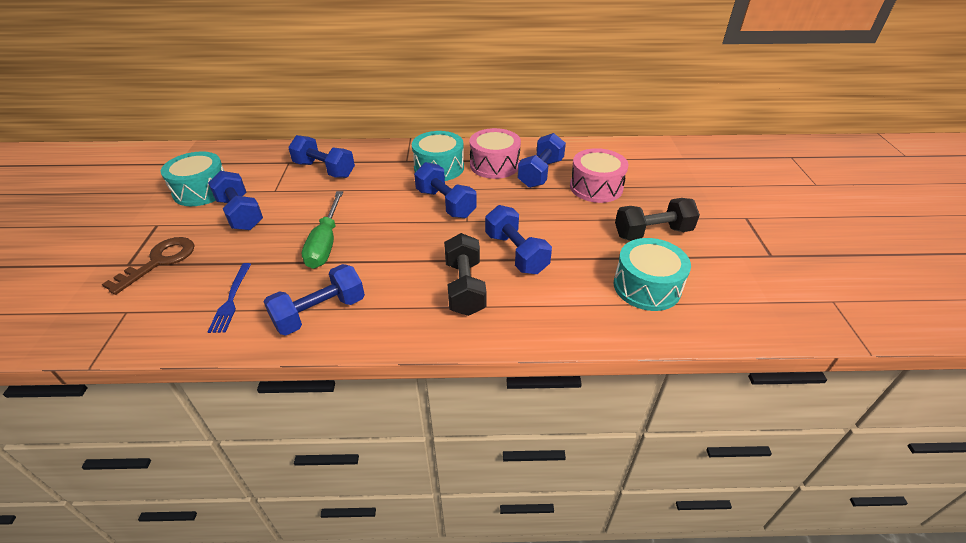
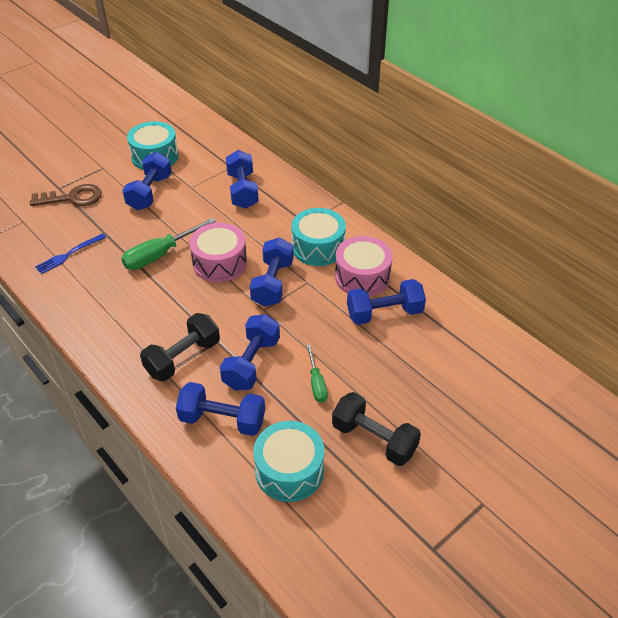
camera: 50 degrees right, 5 degrees up
(320, 313) = (92, 302): blue dumbbell -> blue dumbbell (222, 420)
(573, 232) = (316, 383): none -> green screwdriver
(596, 187) = (405, 363): pink drum -> pink drum (220, 263)

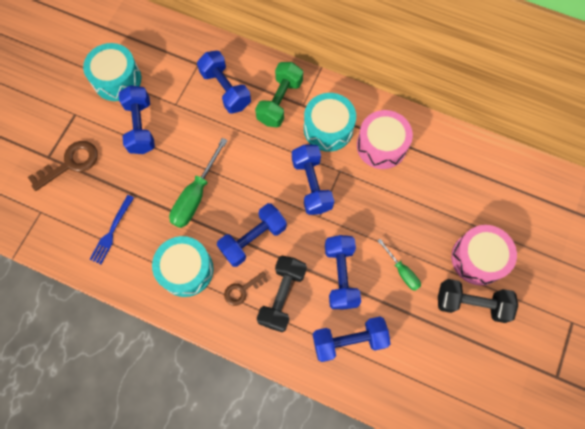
camera: 25 degrees left, 25 degrees up
(149, 339) = (242, 290): none -> brown key
(220, 263) = (254, 182): pink drum -> pink drum (478, 258)
(285, 214) = (280, 102): none -> green dumbbell
(289, 470) = (424, 361): turquoise drum -> turquoise drum (186, 270)
(384, 313) = (418, 177): blue dumbbell -> blue dumbbell (253, 239)

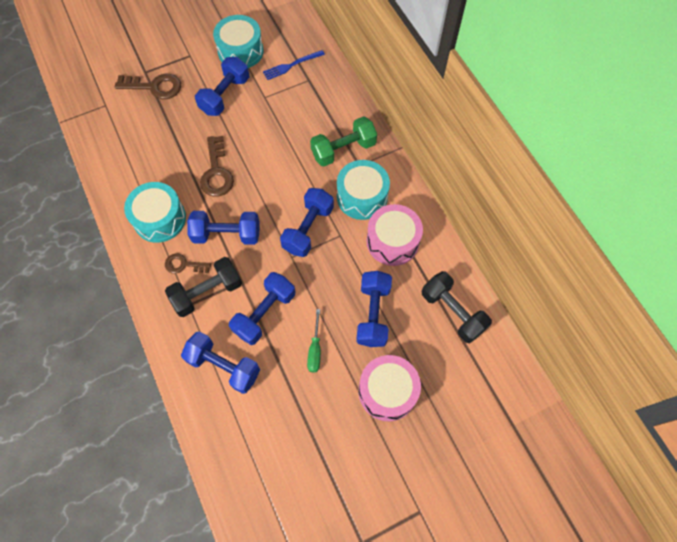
camera: 40 degrees right, 5 degrees down
(111, 231) = (136, 153): blue fork -> blue fork (291, 65)
(196, 195) = (216, 172): green screwdriver -> brown key
(225, 89) = (311, 112): blue dumbbell -> blue dumbbell (373, 314)
(471, 303) = (347, 421): black dumbbell -> black dumbbell (452, 312)

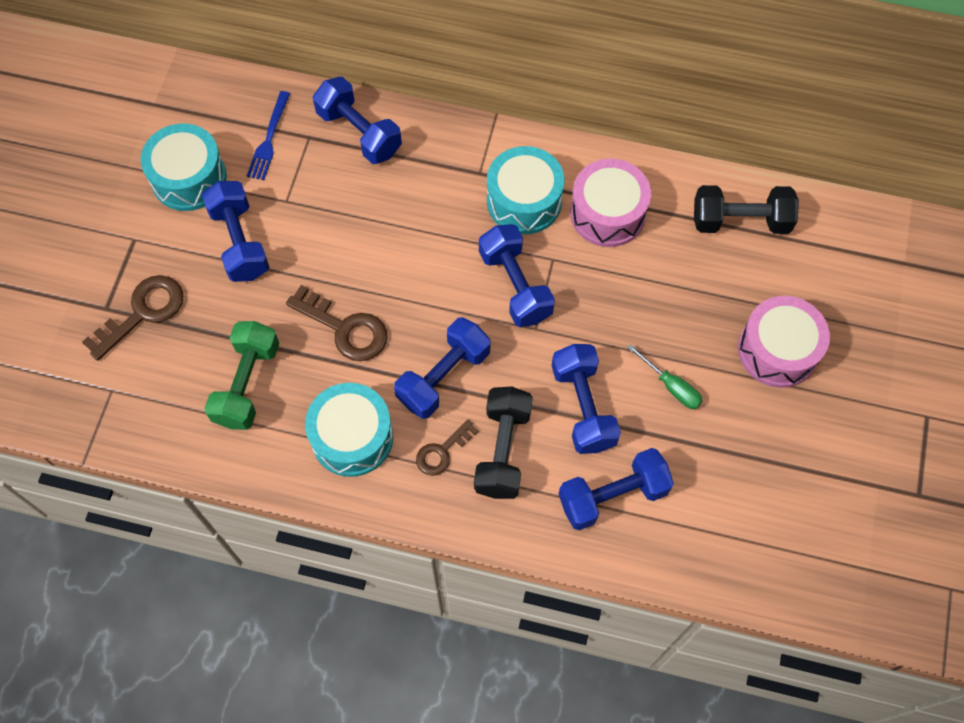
camera: 50 degrees left, 0 degrees up
(343, 150) = (444, 173): green dumbbell -> green dumbbell (247, 384)
(373, 314) = (678, 298): blue dumbbell -> blue dumbbell (359, 132)

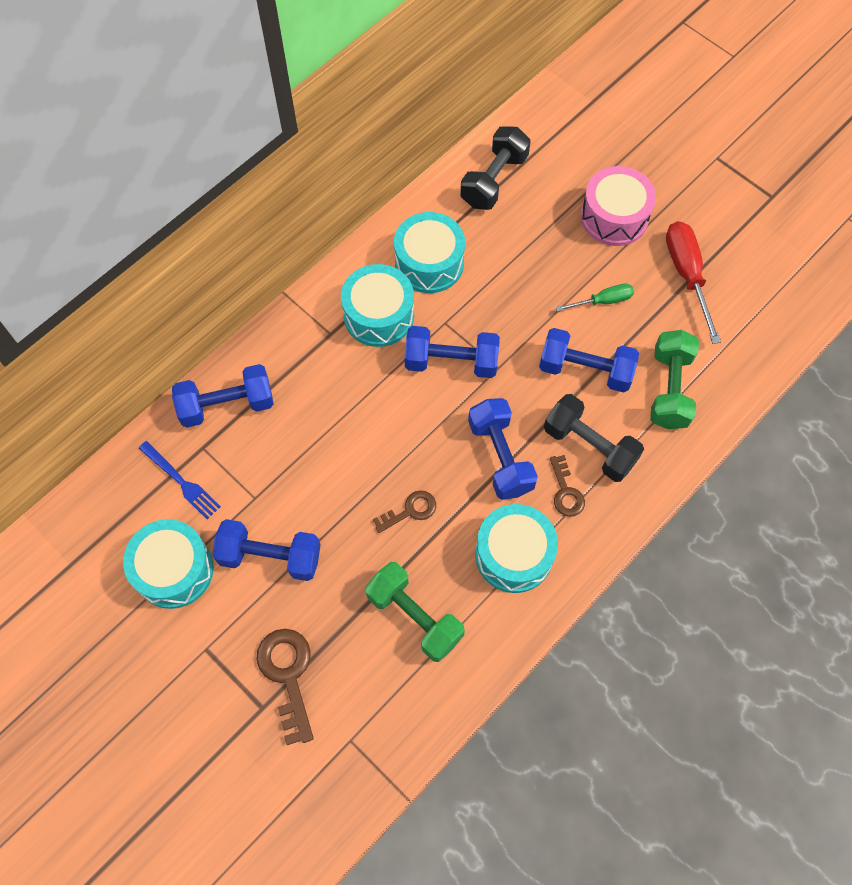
camera: 60 degrees left, 0 degrees up
(345, 328) = (410, 511): brown key -> brown key, size x0.61
(607, 213) = (429, 263): pink drum -> turquoise drum
(613, 496) = (669, 389): blue dumbbell -> green dumbbell
(757, 452) = (687, 275): none -> red screwdriver

